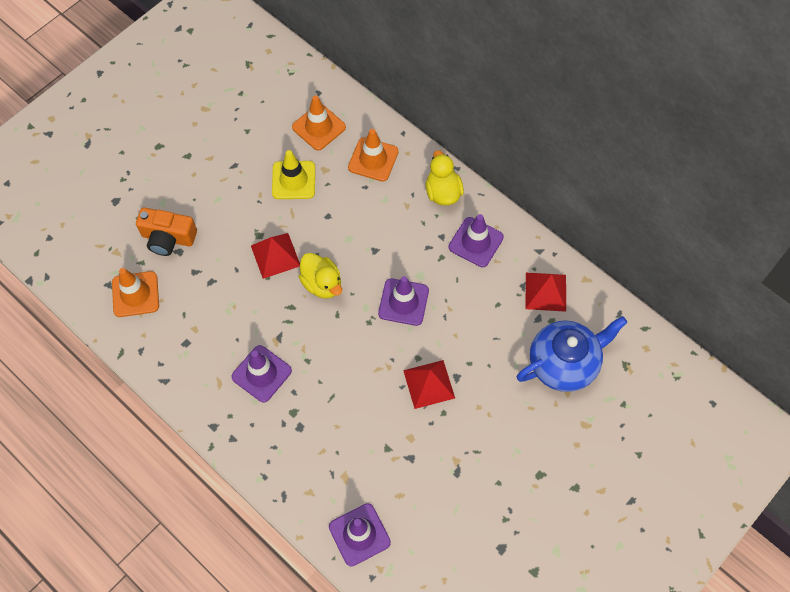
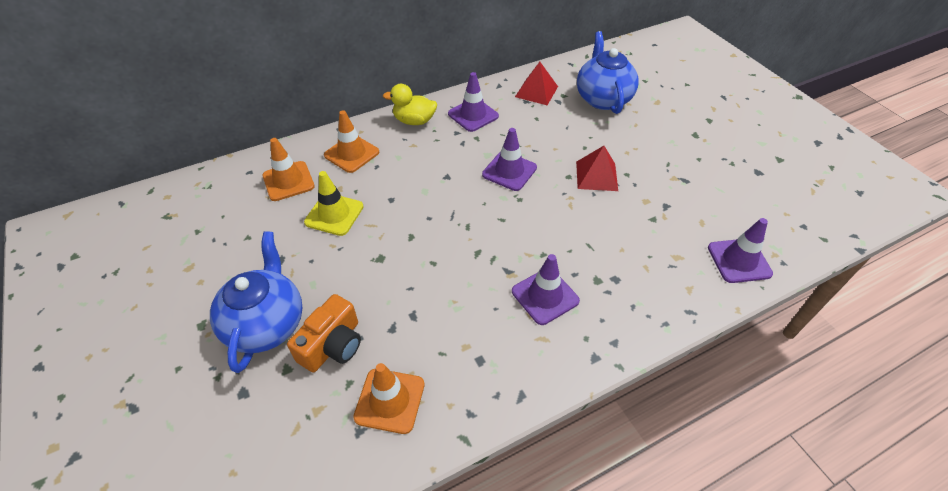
camera: 70 degrees left, 15 degrees down
(172, 186) = (266, 324): none -> blue teapot
(275, 255) = (412, 250): red pyramid -> none
(322, 284) = (463, 222): yellow duck -> none

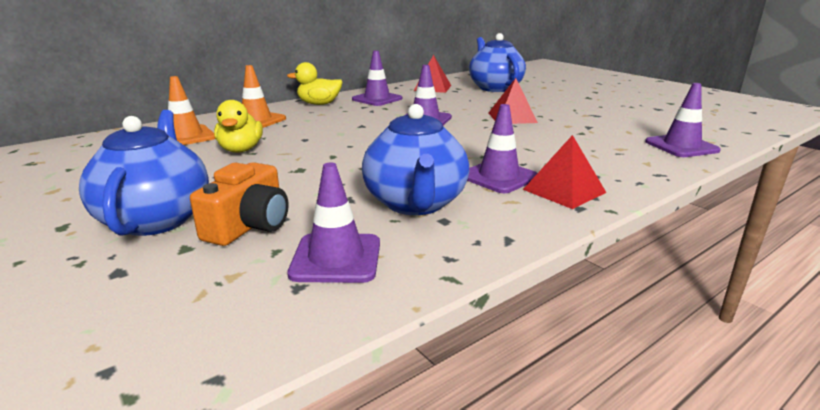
camera: 10 degrees left, 25 degrees down
(334, 214) = (241, 150): yellow traffic cone -> yellow duck
(389, 400) = (336, 258): orange traffic cone -> purple traffic cone
(463, 331) = (415, 204): none -> blue teapot
(593, 328) = (564, 191): none -> red pyramid

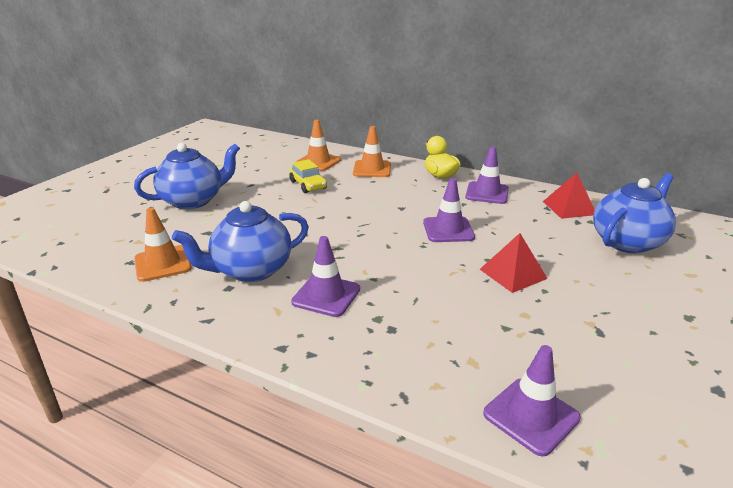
camera: 65 degrees right, 5 degrees up
(241, 150) = (308, 185): yellow duck -> yellow car
(249, 226) = (194, 226): orange camera -> none
(336, 258) = (162, 263): purple traffic cone -> orange traffic cone
(564, 191) = (315, 335): red pyramid -> none

